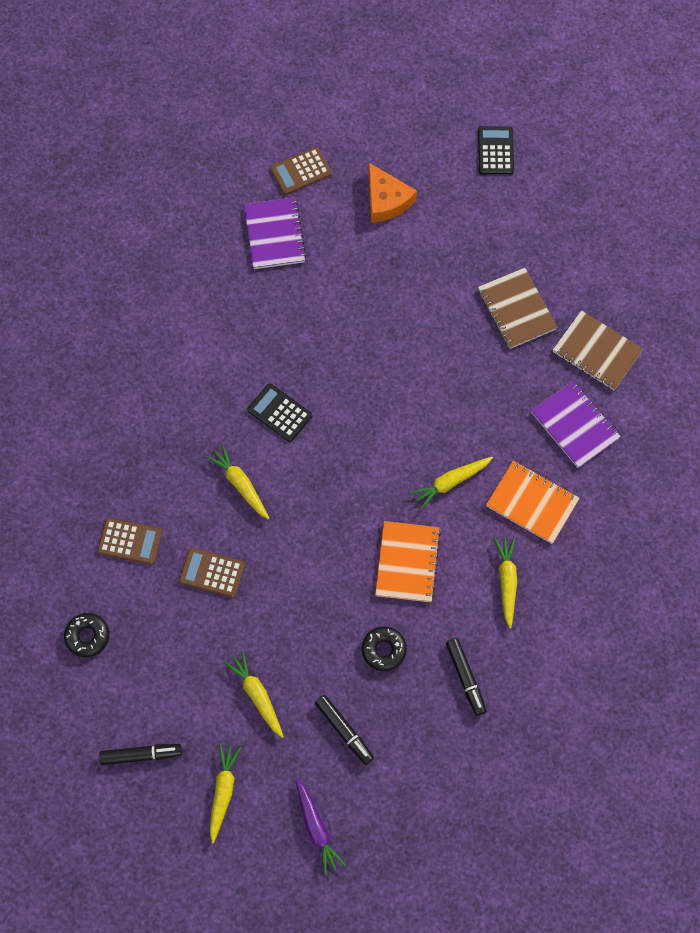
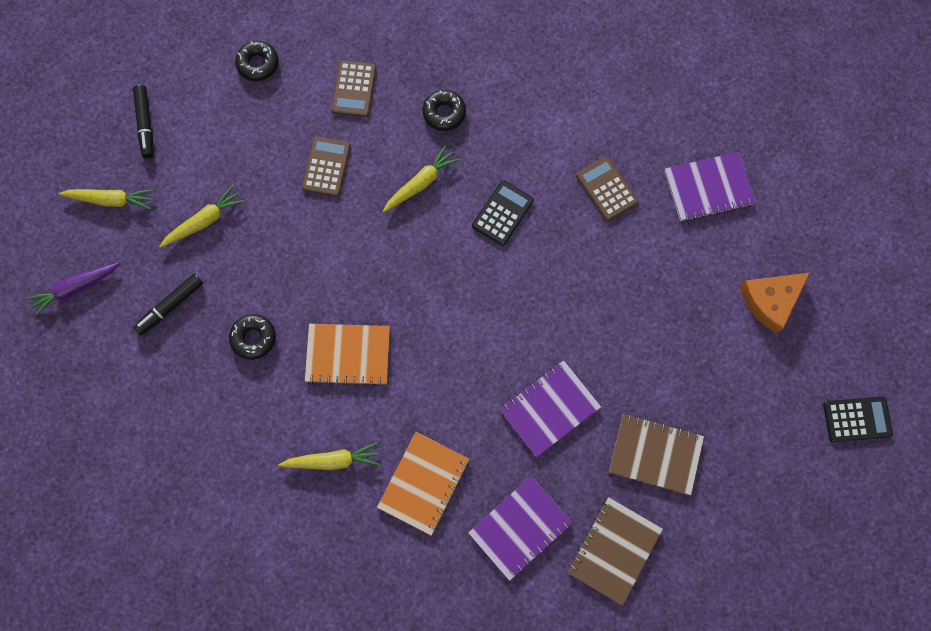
camera: 85 degrees right, 5 degrees up
(168, 457) = (444, 113): none -> black donut
(301, 171) = (790, 207): brown calculator -> brown calculator (606, 189)
(451, 482) = (440, 394): yellow carrot -> none
(465, 677) = (227, 423): black marker -> none
(471, 390) = (549, 409): none -> purple notebook
(516, 309) = (655, 454): brown notebook -> brown notebook turned 45 degrees clockwise

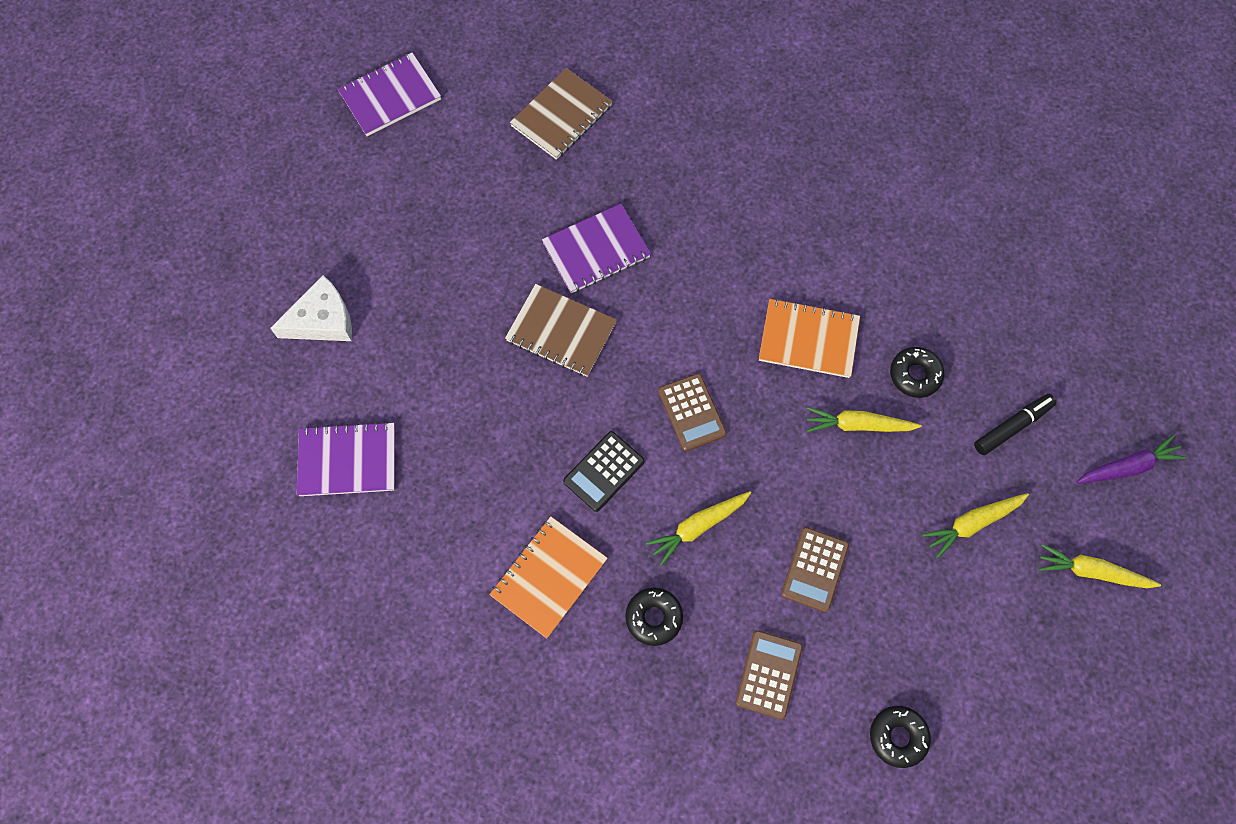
camera: 170 degrees left, 5 degrees down
(146, 124) = (1051, 671): black marker -> none
(332, 460) = (835, 237): yellow carrot -> yellow carrot (858, 425)
(423, 483) = (741, 202): orange notebook -> orange notebook (549, 577)
(520, 528) = (650, 148): purple notebook -> purple notebook (390, 96)
(606, 189) = (471, 480): brown calculator -> brown calculator (692, 412)
(655, 454) = (497, 190): brown notebook -> brown notebook (561, 332)
(770, 301) = (322, 320): orange cheese -> white cheese
(857, 419) = (278, 190): black calculator -> none

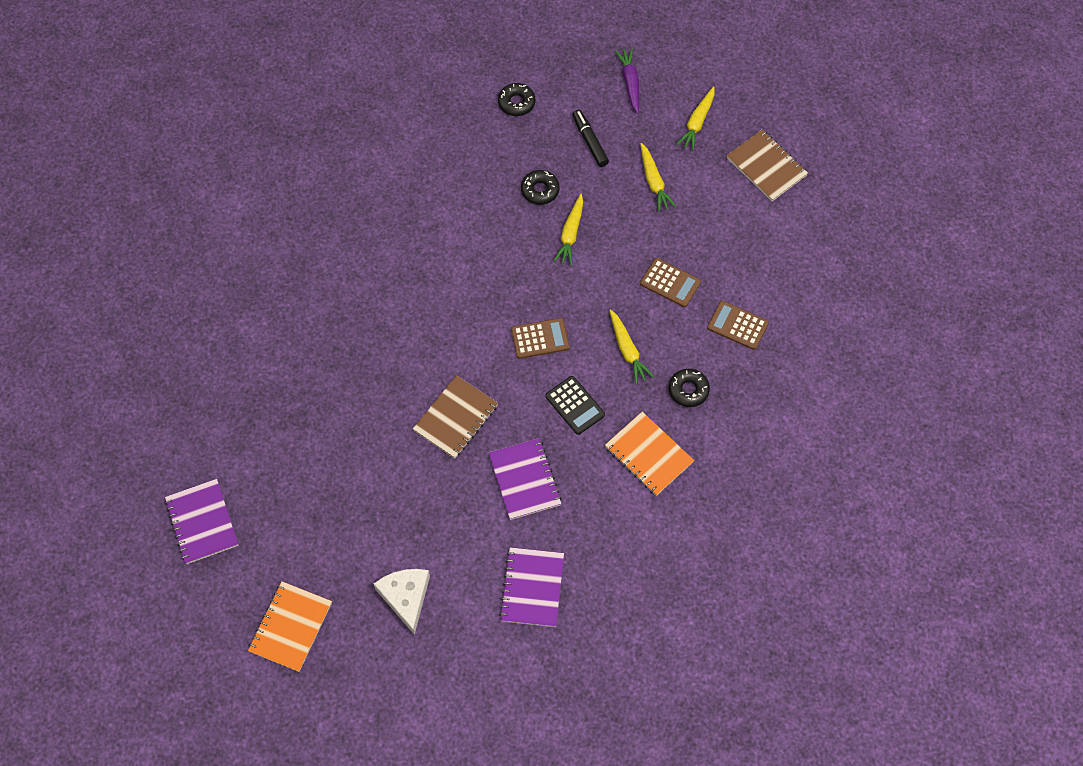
camera: 80 degrees left, 5 degrees down
(561, 116) = (260, 389): brown notebook -> brown notebook (766, 167)
(596, 250) = (391, 382): purple notebook -> purple notebook (524, 480)
(808, 340) = (498, 251): orange notebook -> orange notebook (291, 627)
(898, 737) = (788, 258): black donut -> black donut (516, 103)

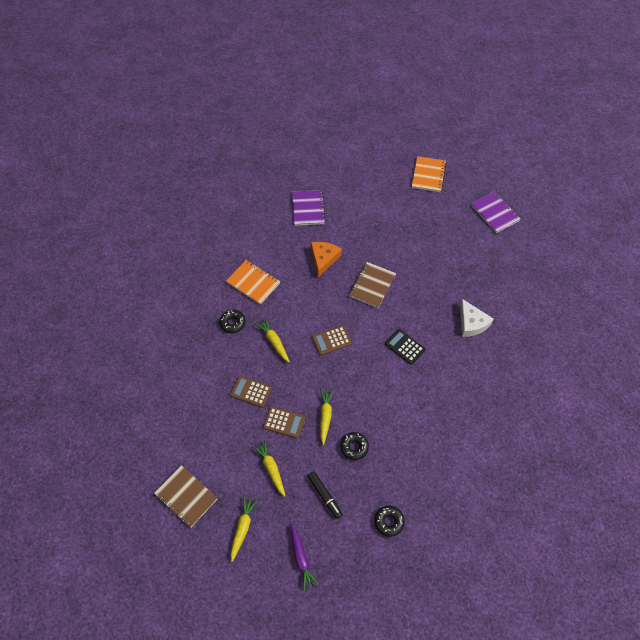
camera: 170 degrees right, 5 degrees down
(405, 597) = (374, 195): white cheese -> white cheese (471, 323)
(524, 480) = (323, 259): purple notebook -> orange cheese
(575, 405) = (302, 303): black calculator -> black calculator (404, 347)
(737, 325) = (203, 369): brown calculator -> brown calculator (284, 422)

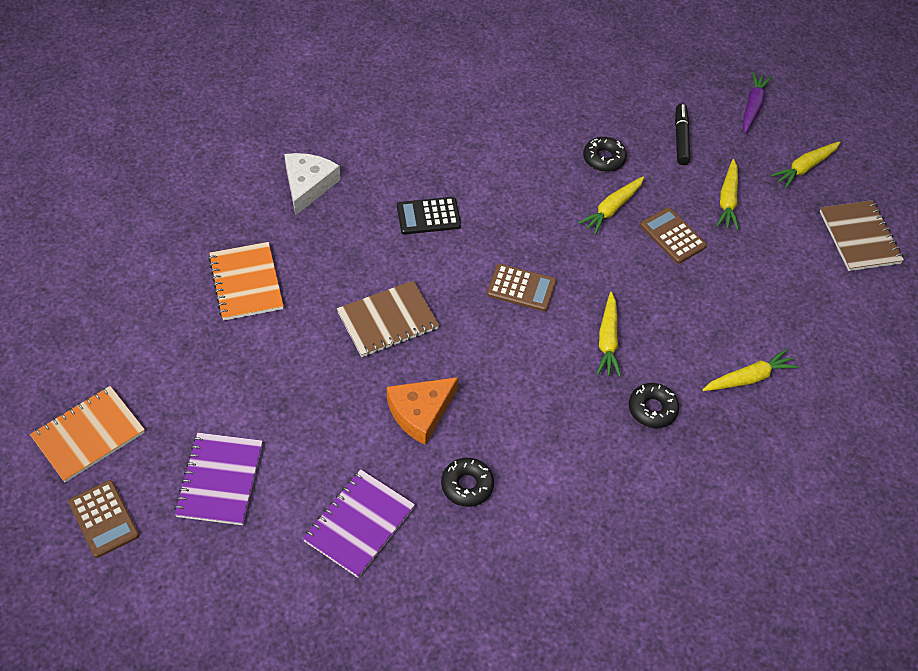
camera: 145 degrees left, 5 degrees down
(199, 367) = (748, 378): none -> yellow carrot
(251, 391) = (692, 298): brown calculator -> brown calculator (104, 519)
(253, 283) = (570, 452): orange notebook -> orange notebook (246, 283)
(389, 522) = (626, 78): black donut -> black donut (467, 485)
(404, 347) = (428, 216): black calculator -> black calculator turned 90 degrees clockwise
(495, 213) = (78, 297): purple notebook -> purple notebook (220, 480)

